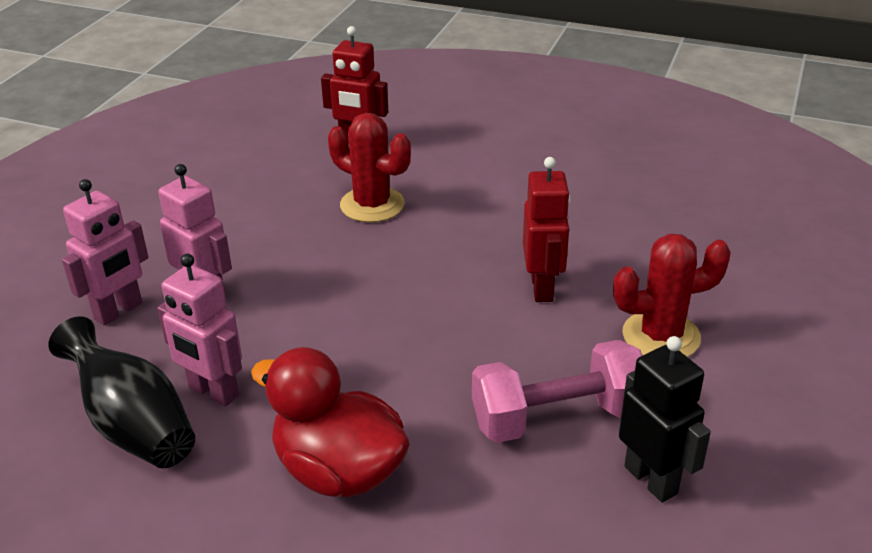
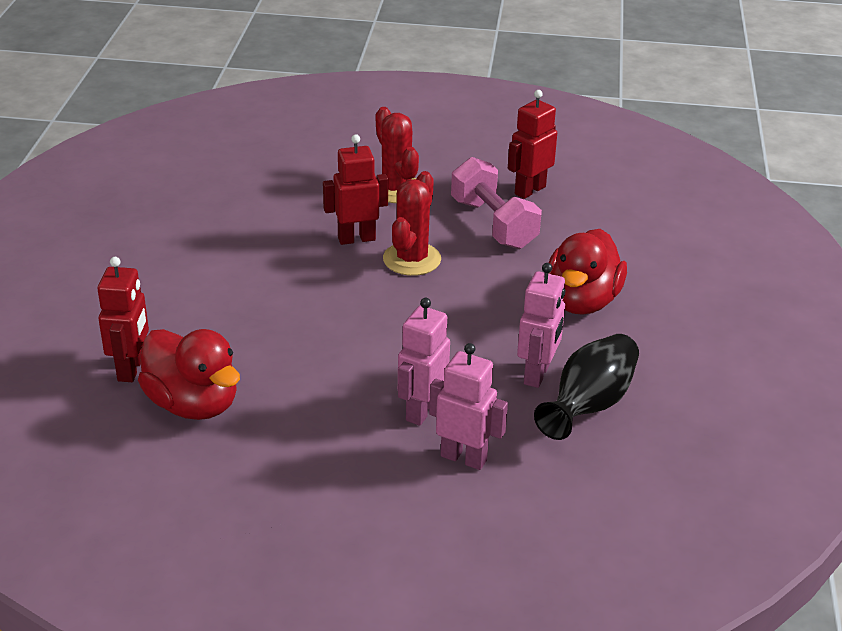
camera: 105 degrees left, 0 degrees up
(294, 169) = (193, 404): none -> red duck
(372, 205) = (254, 340): red cactus -> red cactus (412, 259)
(651, 480) = (529, 190): black robot -> red robot

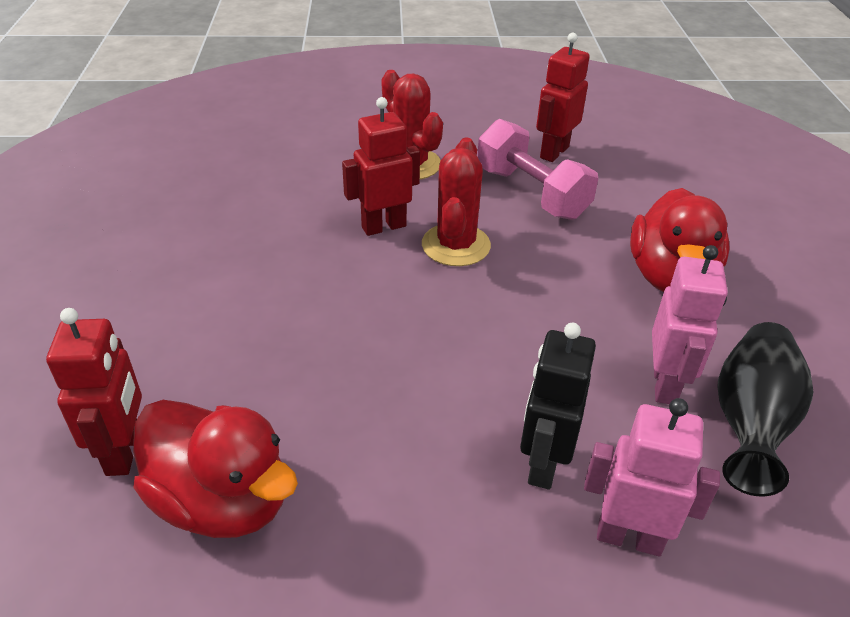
camera: 10 degrees left, 5 degrees up
(421, 411) = (543, 463): pink robot -> black robot

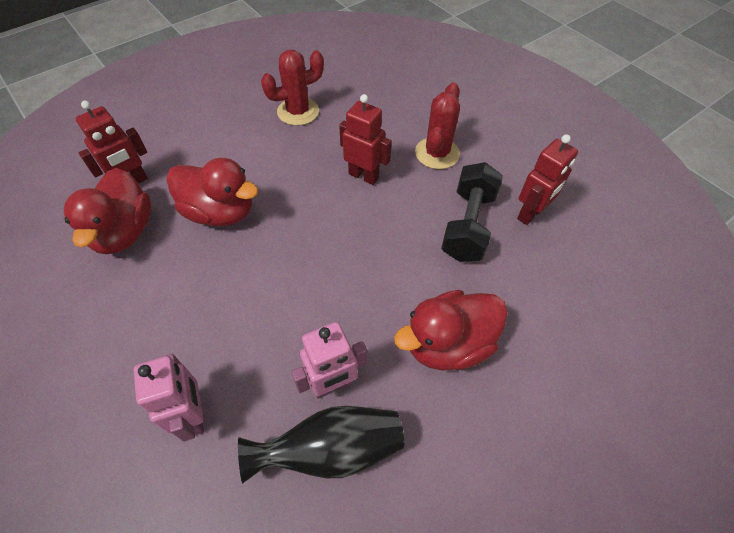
camera: 55 degrees right, 15 degrees up
(303, 373) = (220, 212): none -> red duck
(456, 245) = (376, 216): red cactus -> red cactus (298, 112)
(531, 193) = (468, 225): pink dumbbell -> black dumbbell
(543, 463) = (223, 348): black robot -> none
(554, 152) = (530, 214): red robot -> red robot turned 135 degrees clockwise

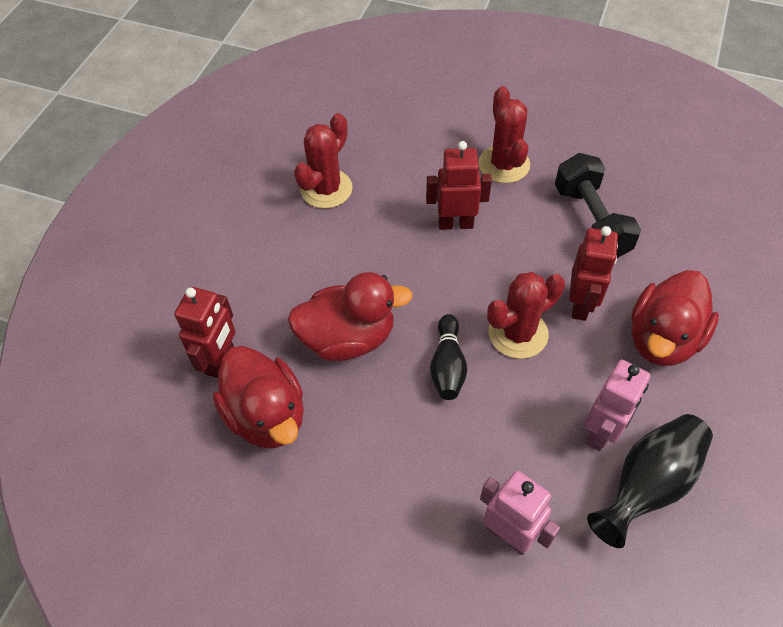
camera: 30 degrees left, 0 degrees up
(267, 268) = (447, 366): none -> black bowling pin
(337, 274) = (518, 333): none -> red cactus
(530, 214) = (633, 182): red robot -> red robot (580, 305)

